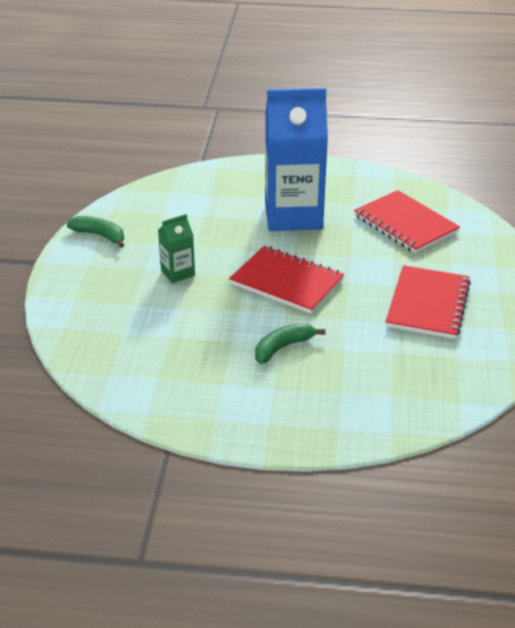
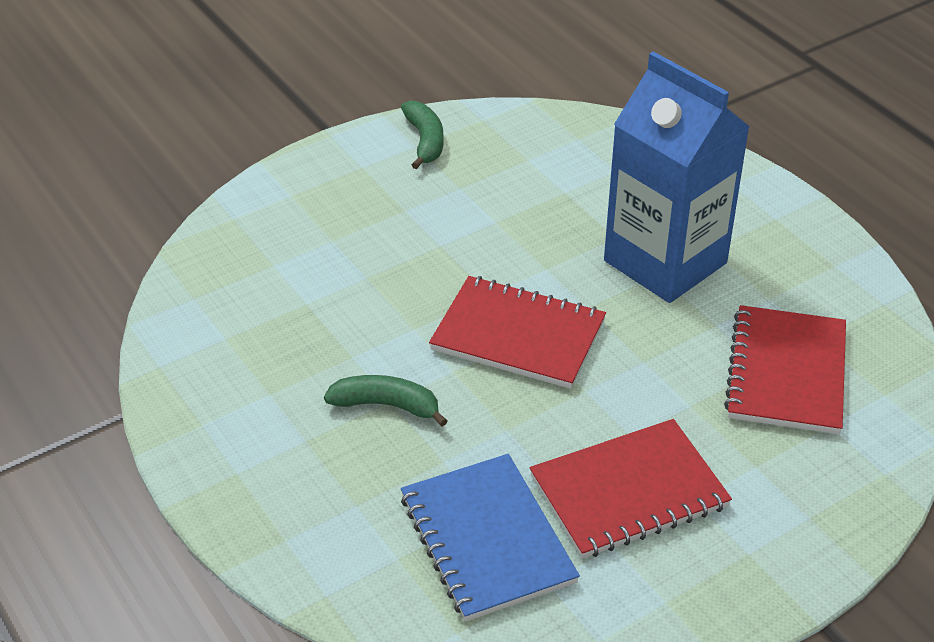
camera: 50 degrees right, 5 degrees up
(178, 273) = (428, 239): green carton -> none
(286, 282) = (518, 335): red notebook -> red notebook turned 60 degrees counterclockwise
(411, 361) = (487, 539): none -> blue notebook

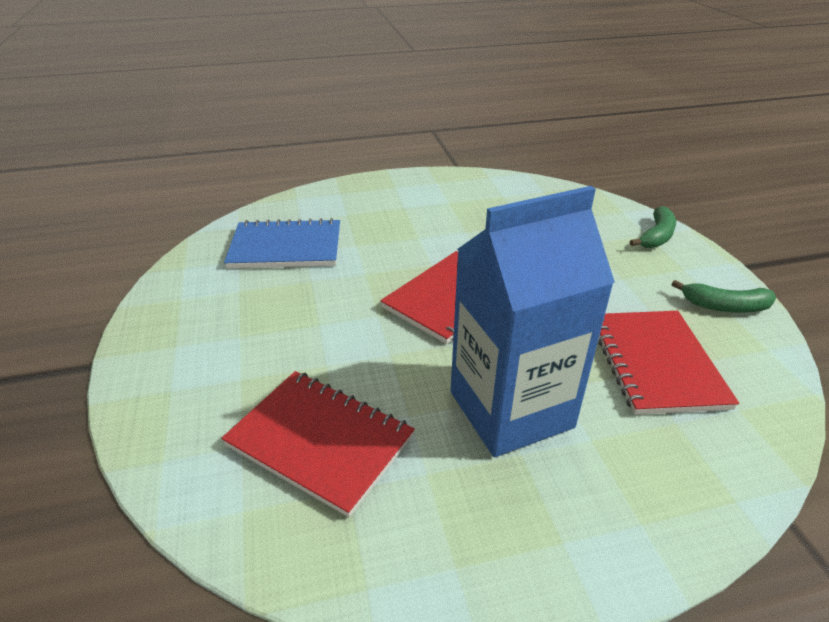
camera: 110 degrees right, 5 degrees down
(386, 405) = (415, 235): green banana -> green banana (656, 236)
(629, 492) = (272, 308): red notebook -> red notebook (655, 363)

